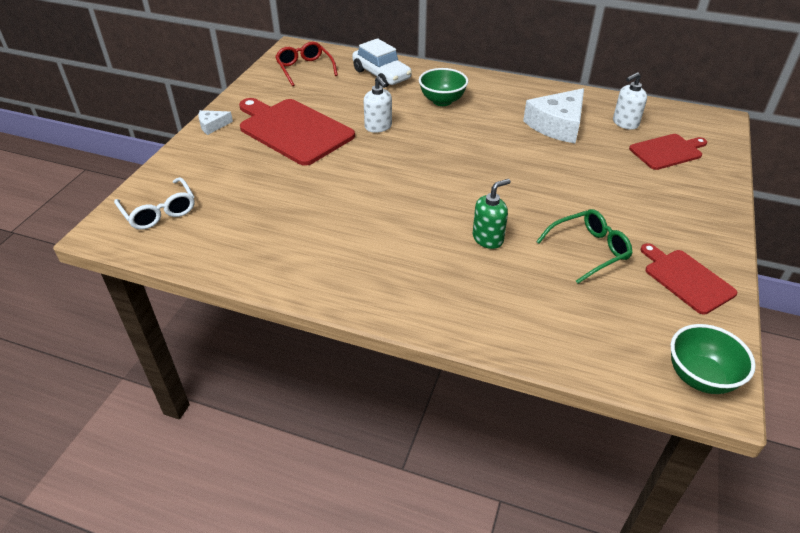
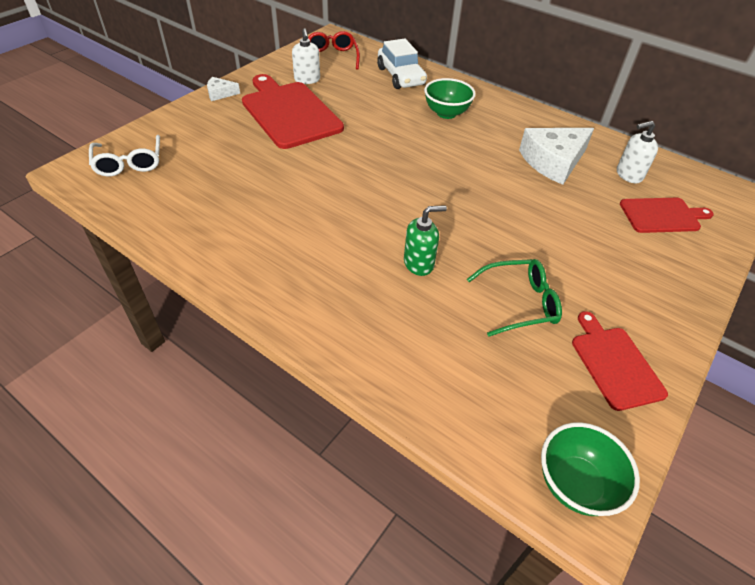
camera: 15 degrees right, 5 degrees up
(378, 127) = (370, 126): white soap dispenser -> white soap dispenser (307, 80)

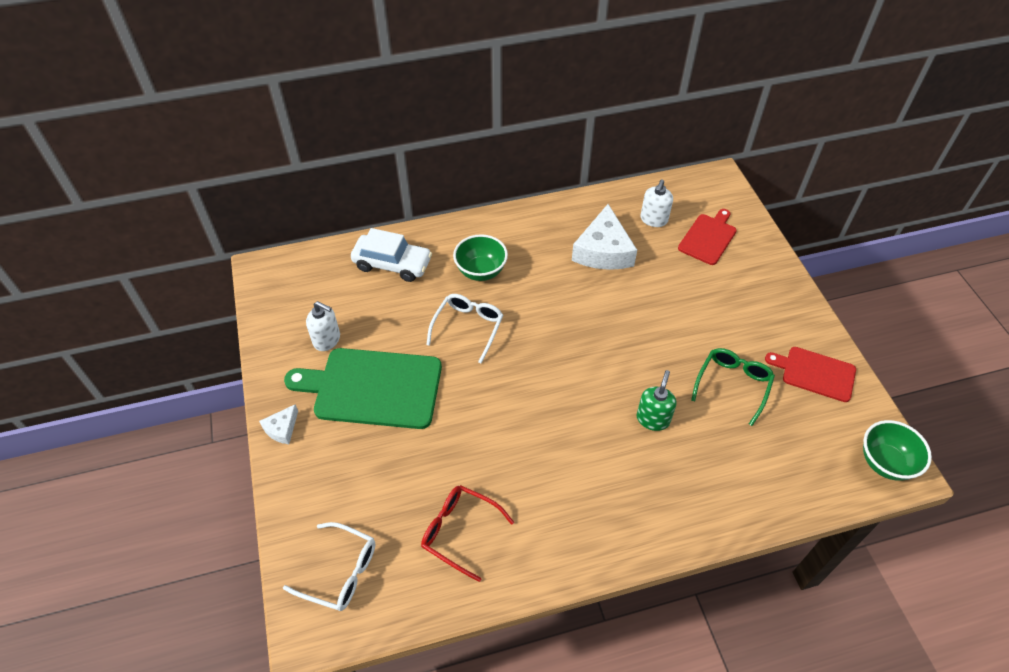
camera: 50 degrees left, 5 degrees up
(289, 112) = (372, 388): red cutting board -> green cutting board
(332, 57) = (304, 294): red glasses -> red glasses (458, 531)
(390, 129) = (468, 327): none -> white glasses

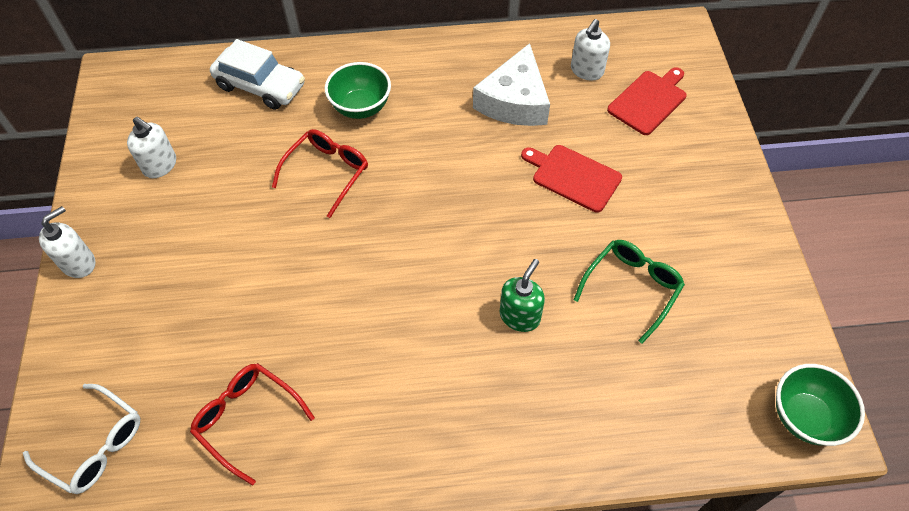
camera: 10 degrees right, 5 degrees up
(282, 429) = (79, 263): white cheese -> white soap dispenser
(372, 388) = (195, 230): green cutting board -> none
(468, 327) = (328, 172): white glasses -> red glasses
(815, 373) = (741, 288): red cutting board -> red cutting board (573, 177)

